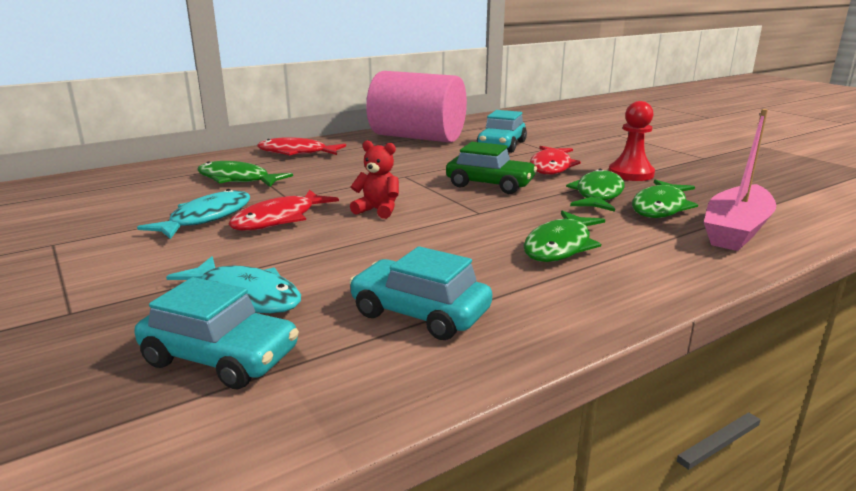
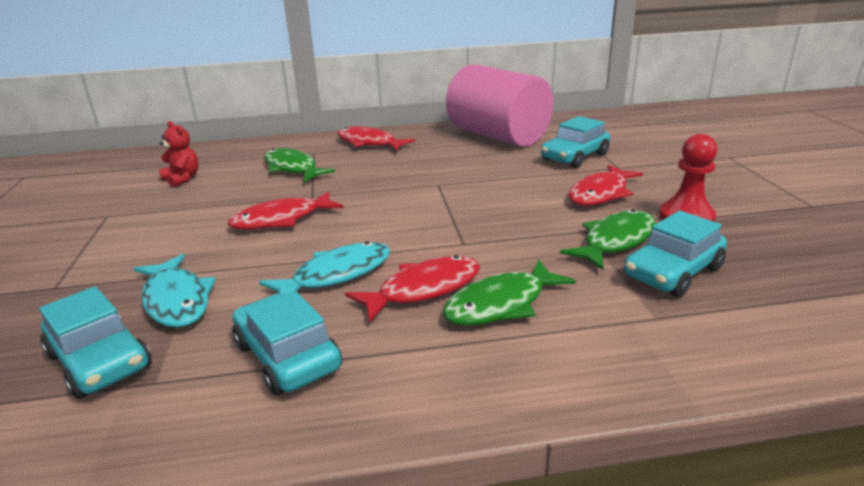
camera: 25 degrees right, 5 degrees up
(206, 218) = (230, 208): turquoise fish -> turquoise fish (336, 275)
(378, 210) = (372, 224): red teddy bear -> red teddy bear (182, 179)
(484, 247) = (424, 289): none -> red fish
(490, 184) = (510, 208): green car -> none
(660, 207) = (673, 272): green fish -> turquoise car
(736, 230) = (738, 326): pink boat -> none

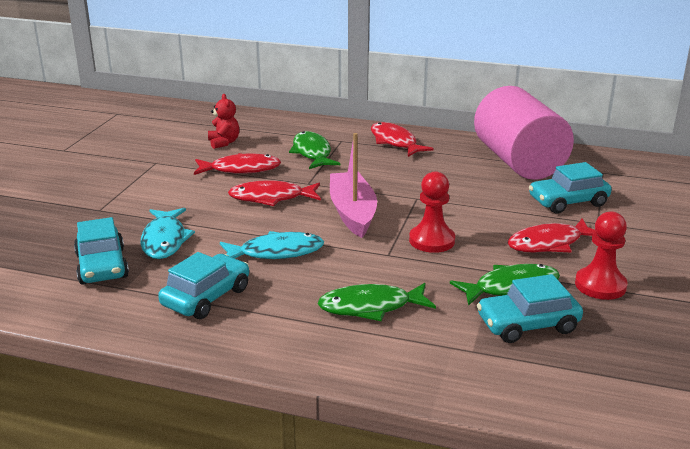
camera: 25 degrees right, 0 degrees up
(287, 356) = (206, 297): turquoise car -> turquoise car turned 45 degrees clockwise
(386, 212) = (352, 213): none -> pink boat
(424, 289) = (327, 280): red fish -> red fish (241, 169)
(493, 218) = (432, 240): none -> red pawn

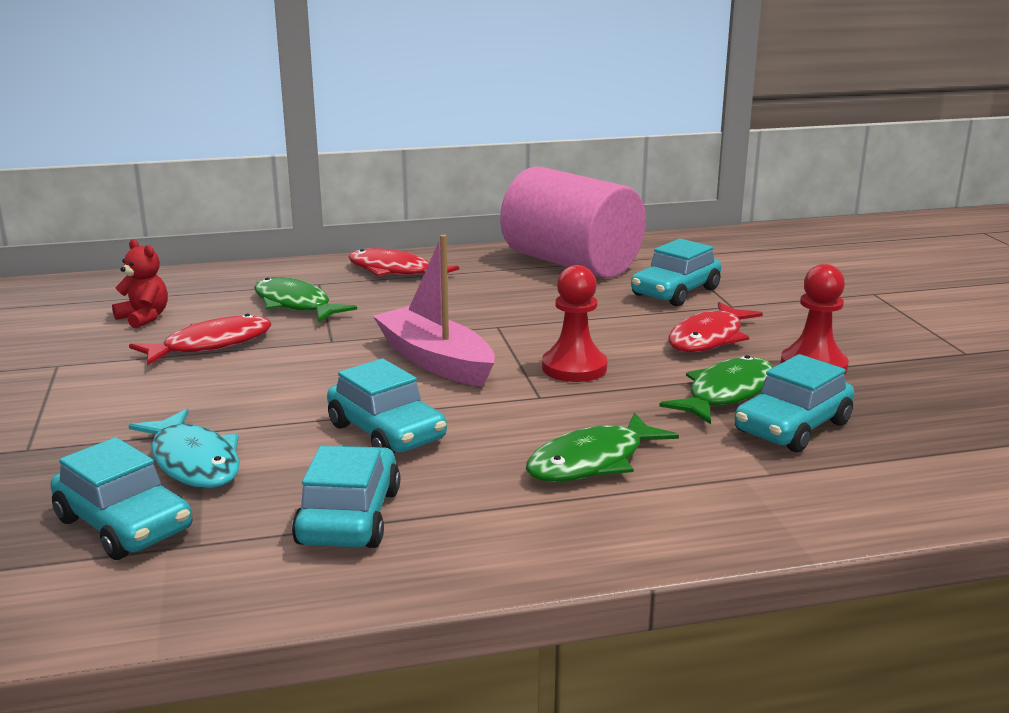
camera: 30 degrees left, 5 degrees down
(271, 198) = (299, 369): red fish -> none
(276, 252) = (387, 432): turquoise fish -> turquoise car

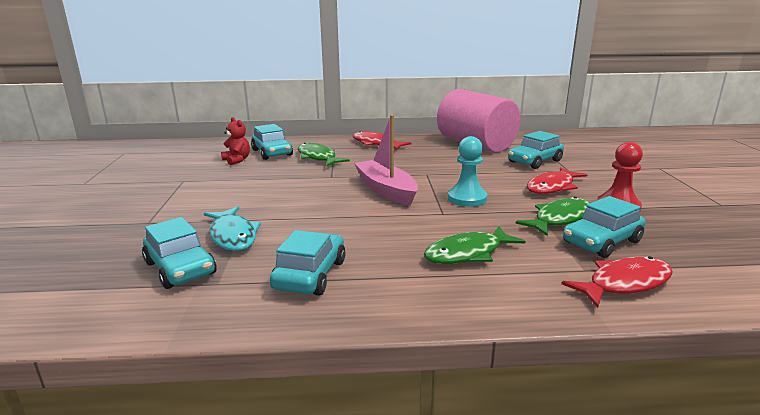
camera: 10 degrees right, 0 degrees up
(211, 345) = (266, 175): red fish -> red fish (624, 284)
(387, 432) = (347, 227): turquoise car -> turquoise car (272, 153)
(574, 368) = (467, 198): red pawn -> turquoise pawn

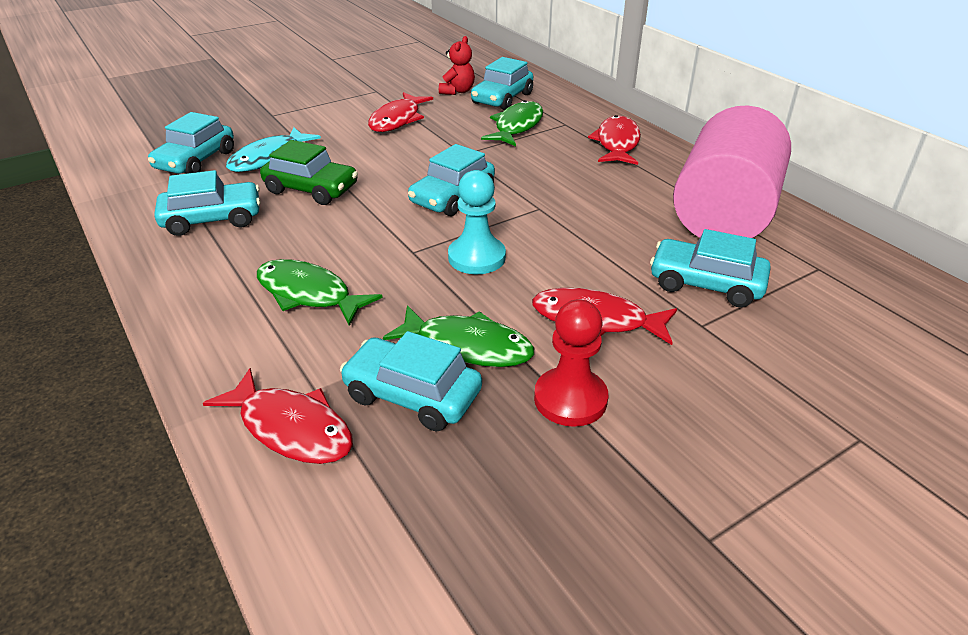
camera: 60 degrees right, 15 degrees up
(247, 183) = (397, 120): none -> red fish
(313, 228) = (311, 189): none -> green car
(386, 190) = (452, 197): pink boat -> turquoise car

